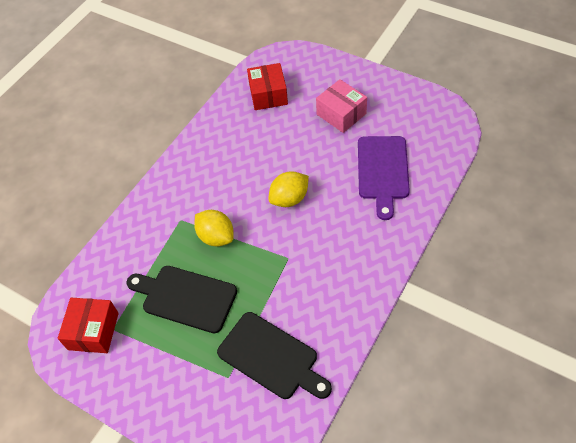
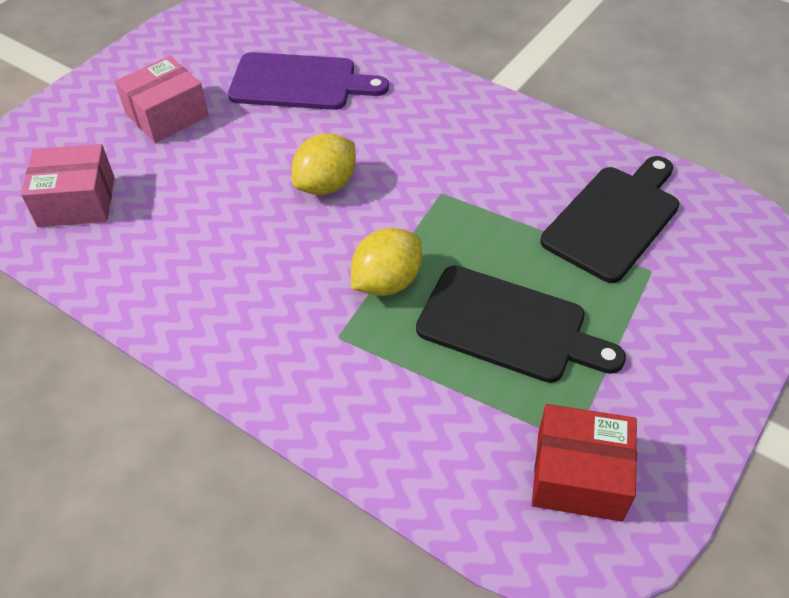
camera: 90 degrees left, 5 degrees down
(185, 297) = (509, 326): black cutting board -> black cutting board turned 90 degrees counterclockwise
(268, 95) = (77, 201): red box -> pink box
(289, 199) = (326, 185): yellow lemon -> yellow lemon turned 75 degrees clockwise

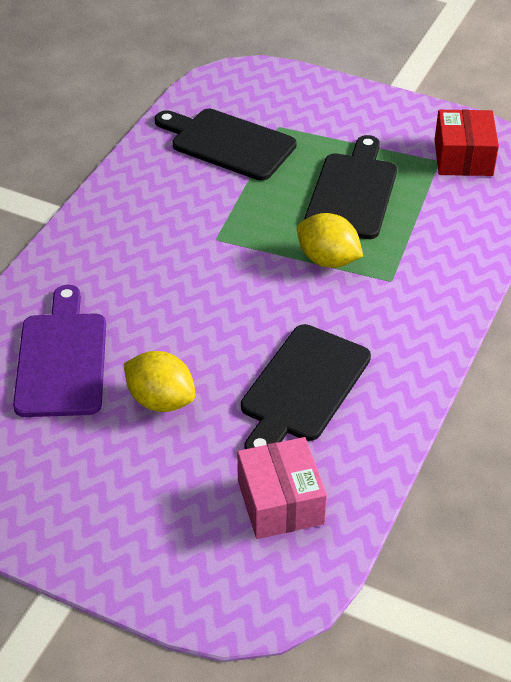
camera: 100 degrees left, 5 degrees down
(167, 115) = (129, 462): pink box -> none
(203, 234) = (302, 387): none -> black cutting board
(326, 185) = (220, 313): yellow lemon -> yellow lemon (161, 400)

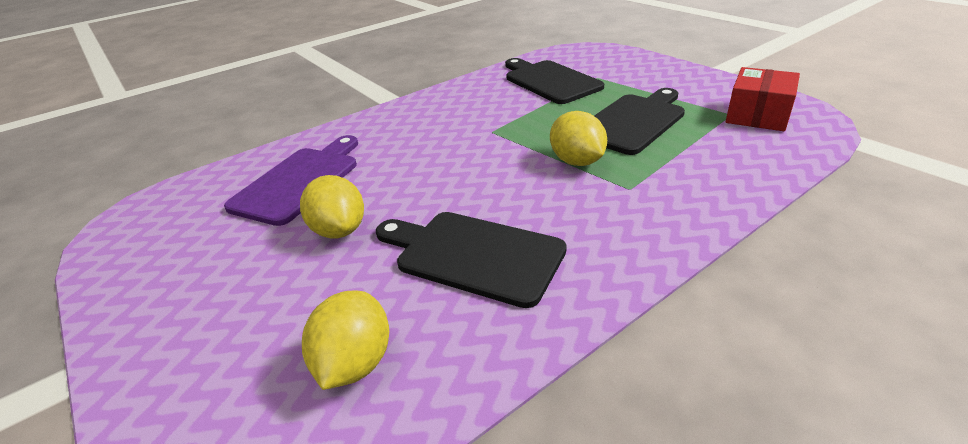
camera: 30 degrees right, 10 degrees down
(280, 502) = (355, 363): pink box -> yellow lemon
(302, 387) = (473, 255): black cutting board -> black cutting board turned 60 degrees clockwise

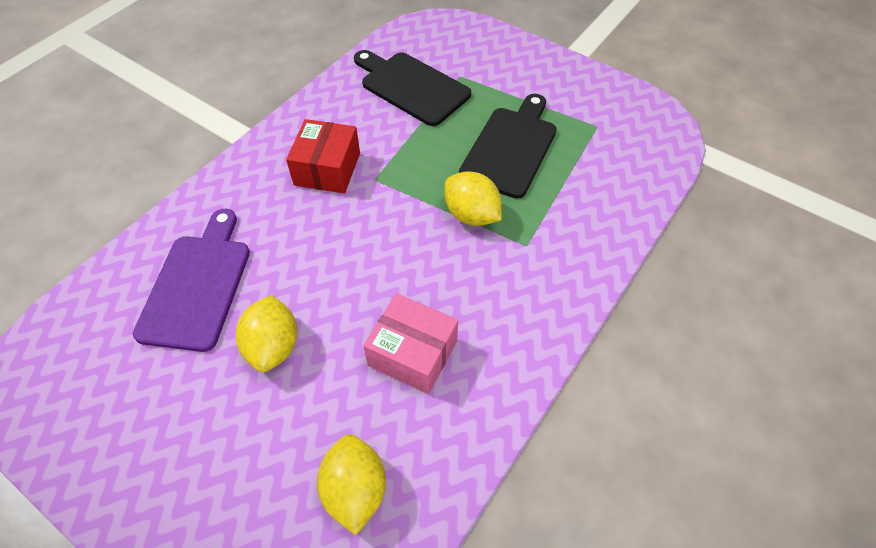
camera: 20 degrees left, 20 degrees up
(339, 230) = (273, 346): yellow lemon -> yellow lemon turned 45 degrees clockwise
(473, 255) = (413, 353): black cutting board -> pink box
(757, 115) = (620, 126): red box -> red box (327, 169)

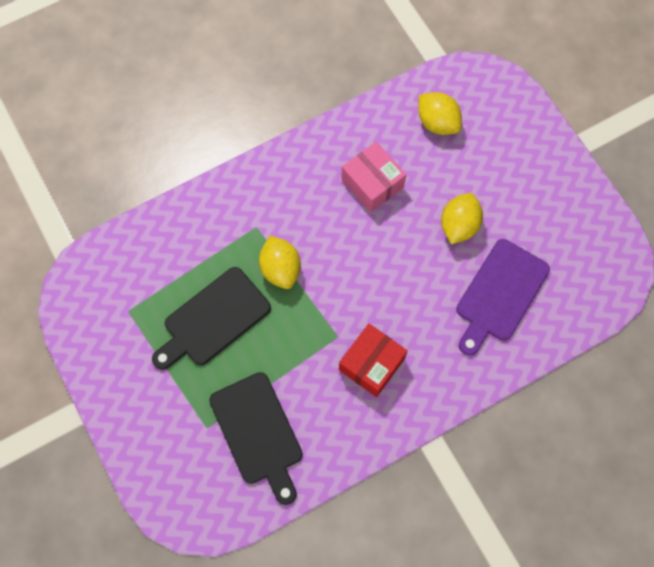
camera: 155 degrees left, 15 degrees up
(355, 490) = (437, 122): yellow lemon -> yellow lemon turned 60 degrees counterclockwise

